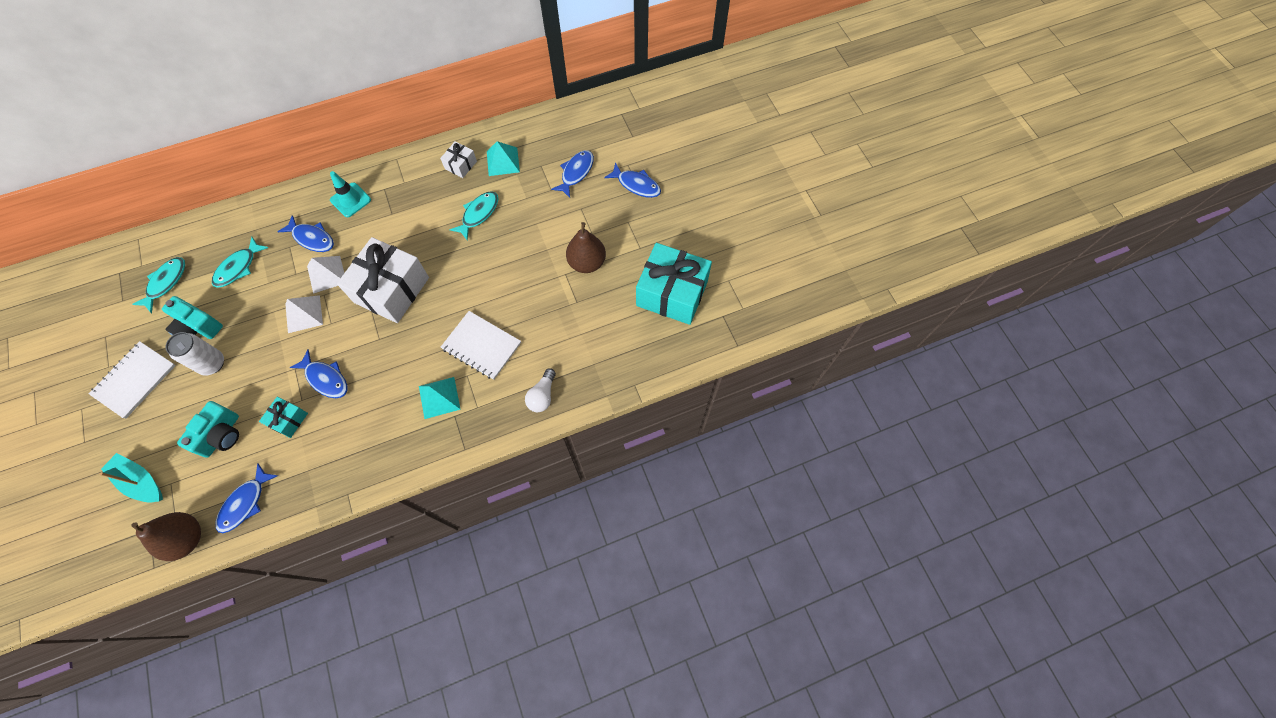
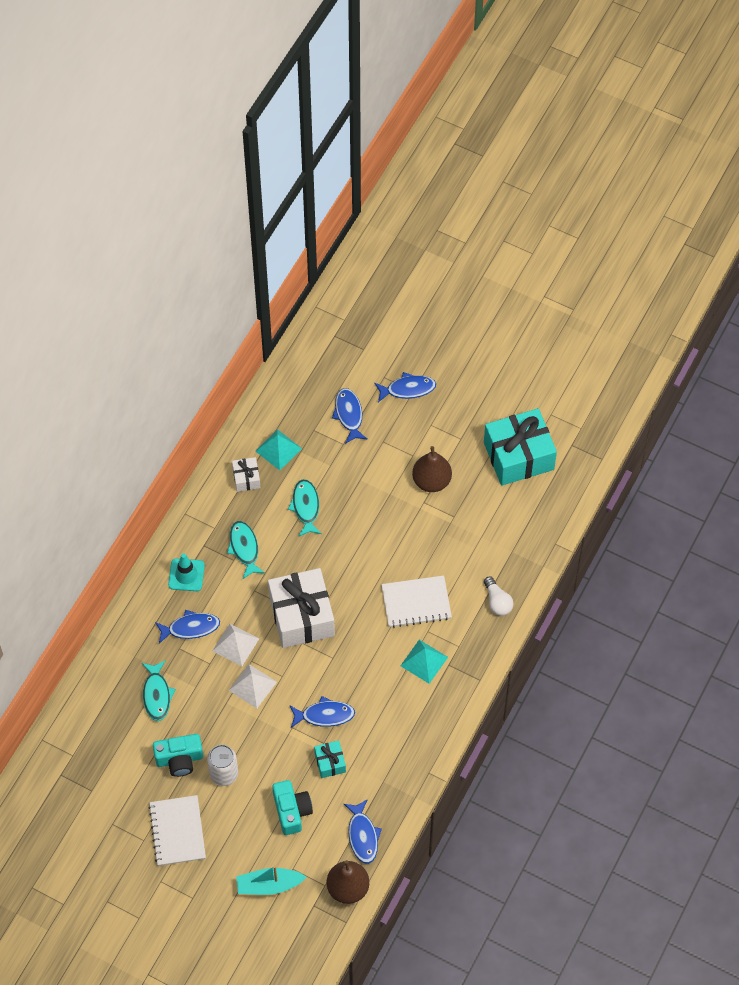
camera: 40 degrees left, 5 degrees down
(166, 283) = (111, 751): turquoise fish -> turquoise fish (244, 548)

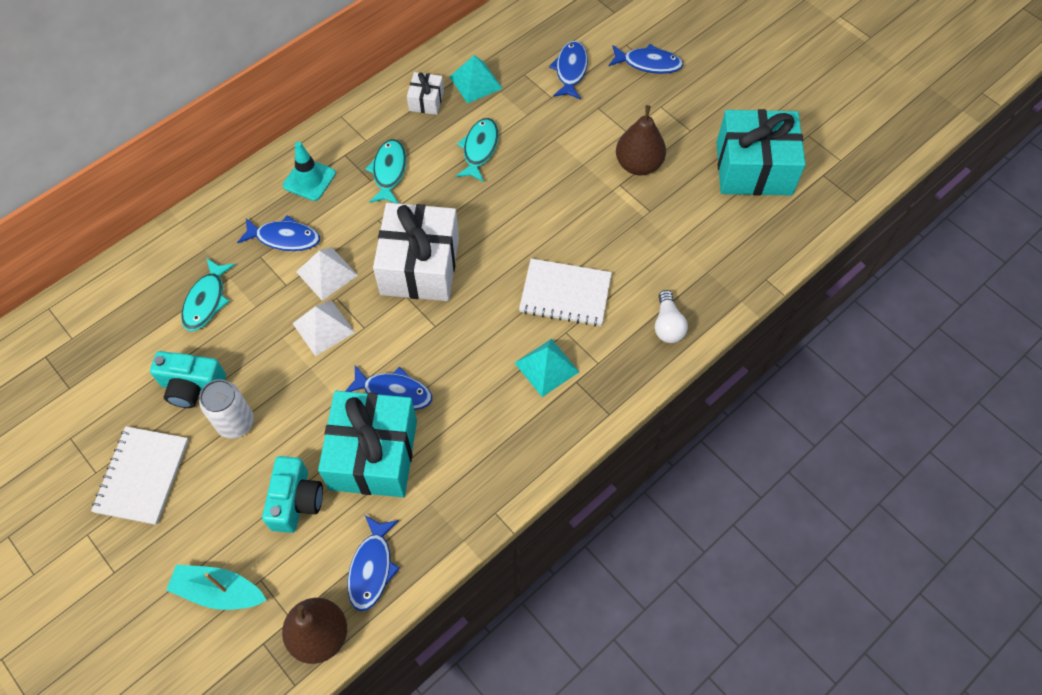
camera: 20 degrees right, 0 degrees up
(330, 762) = (373, 454): turquoise gift -> turquoise gift, size x2.17

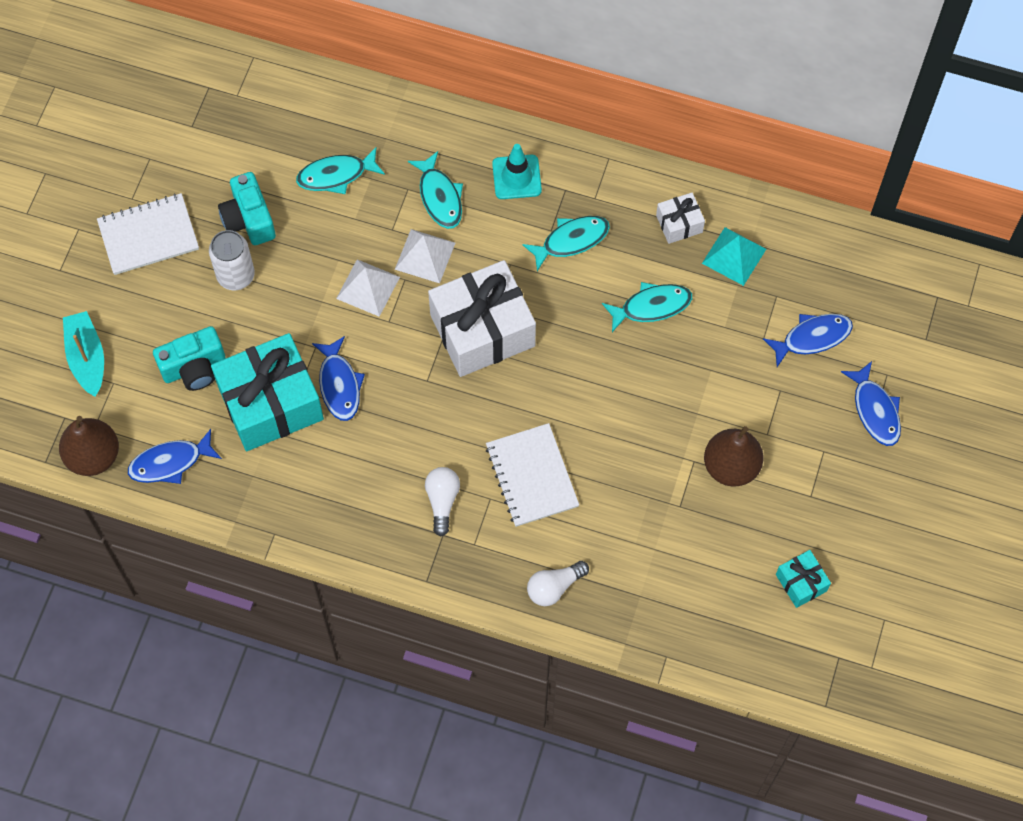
camera: 60 degrees right, 5 degrees up
(284, 238) = (439, 197): blue fish -> turquoise fish
(547, 367) = (442, 501): turquoise pyramid -> white light bulb
(753, 168) = (801, 583): turquoise gift -> turquoise gift, size x0.46

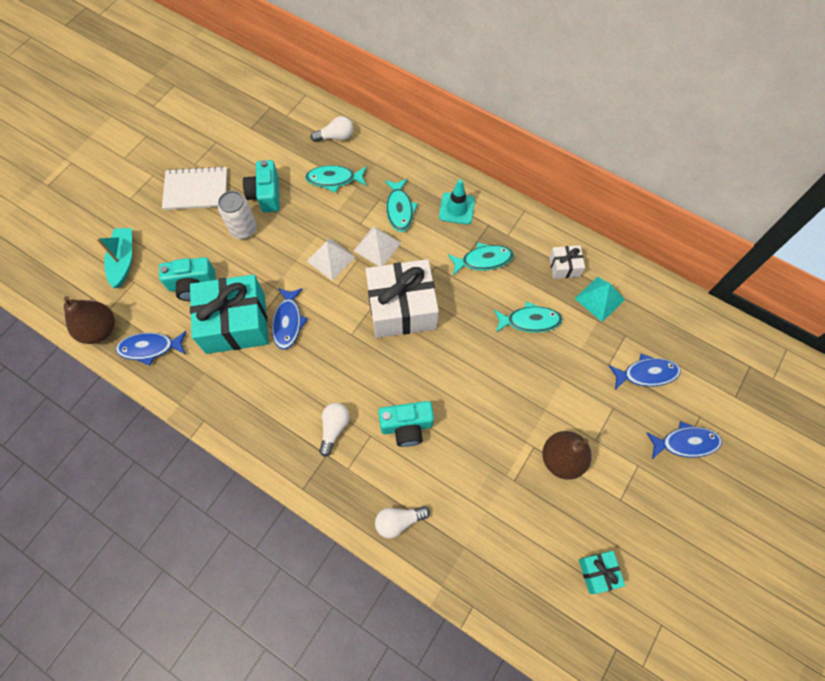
camera: 15 degrees right, 0 degrees up
(318, 112) = (335, 137): none -> white light bulb
(532, 476) = (407, 426): white notebook -> turquoise camera
(875, 410) = (685, 443): blue fish -> blue fish turned 90 degrees counterclockwise

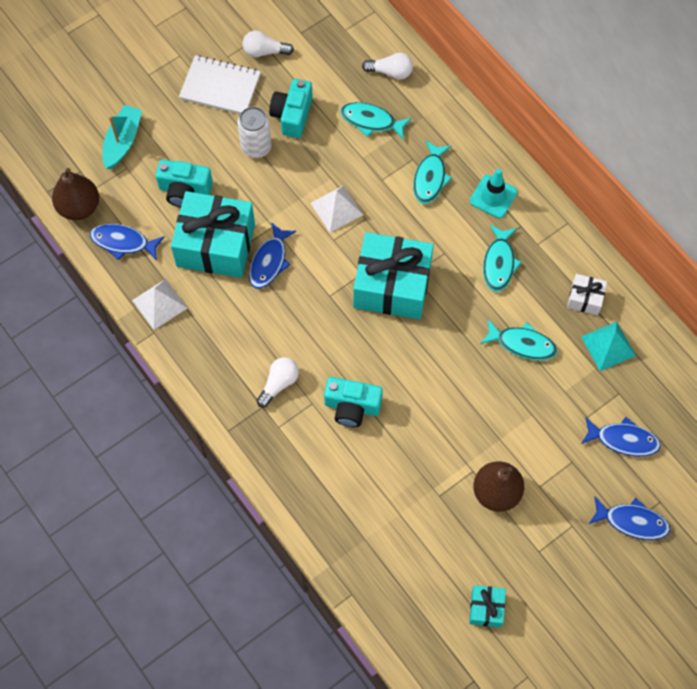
camera: 20 degrees right, 0 degrees up
(377, 246) = (390, 211): white pyramid -> white pyramid (159, 304)
(399, 521) = (310, 493): white light bulb -> white light bulb (264, 51)
(402, 308) = (392, 286): white gift -> turquoise gift
(483, 260) = (499, 263): turquoise fish -> turquoise fish turned 90 degrees clockwise

